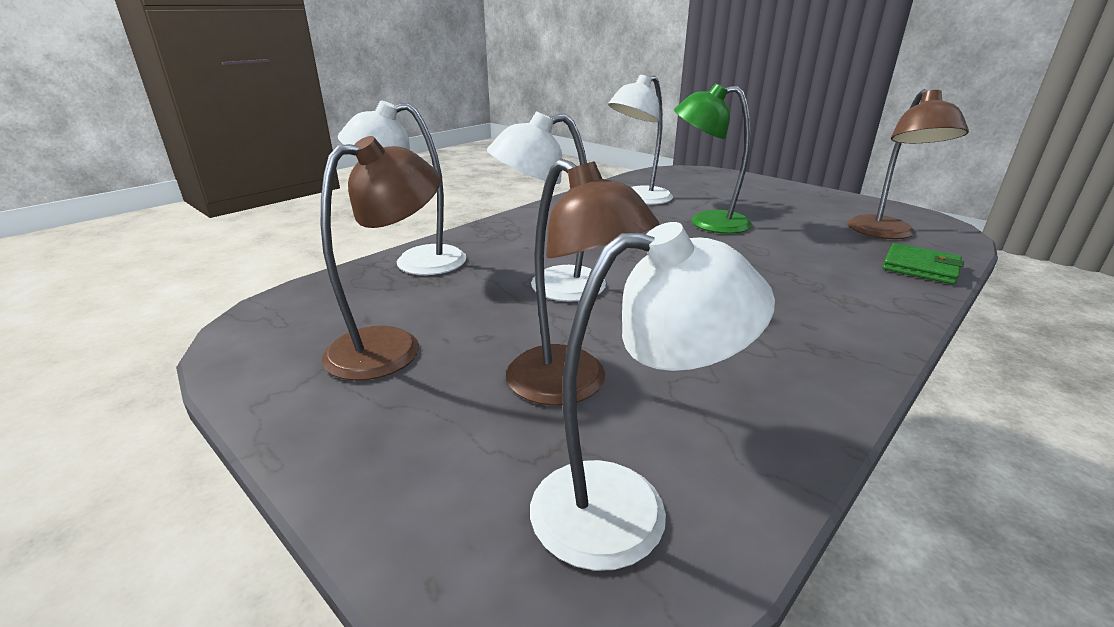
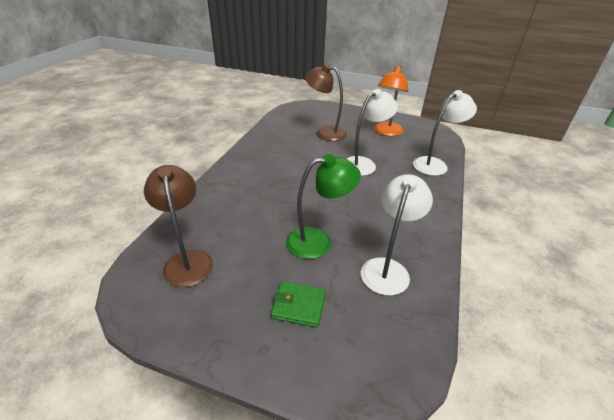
camera: 155 degrees right, 10 degrees up
(391, 346) = (386, 132): brown lamp -> orange lamp
(627, 508) = (297, 116): white lamp -> none
(920, 267) = (186, 219): green wallet -> green wallet (298, 306)

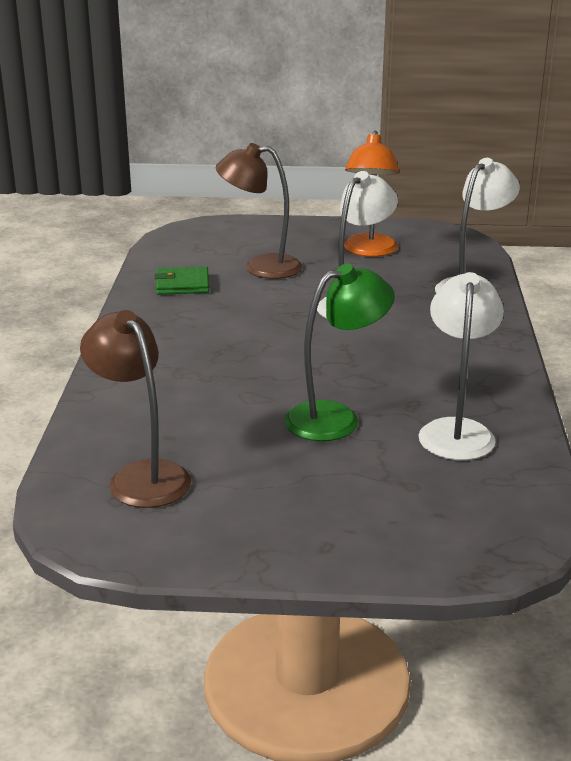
camera: 15 degrees left, 10 degrees down
(298, 306) = (349, 494): green wallet -> green wallet (182, 284)

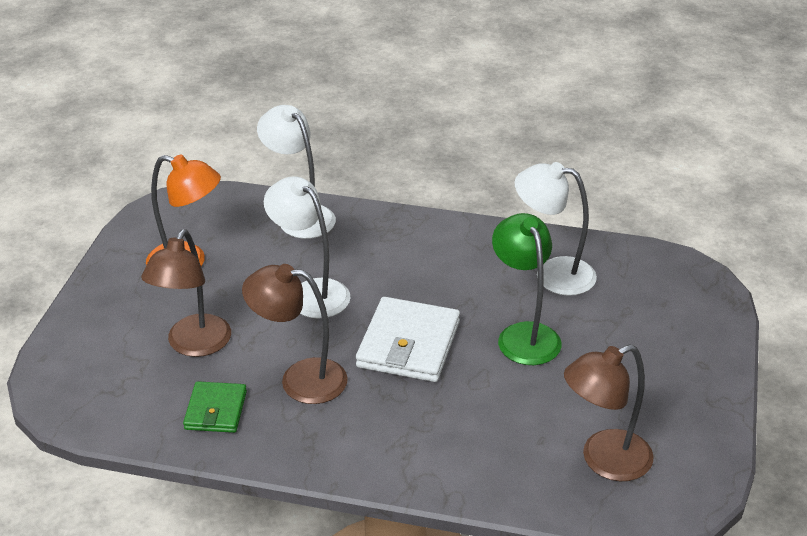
camera: 80 degrees left, 10 degrees up
(229, 312) = (300, 379): none -> brown lamp
(295, 356) = (408, 344): none -> white wallet

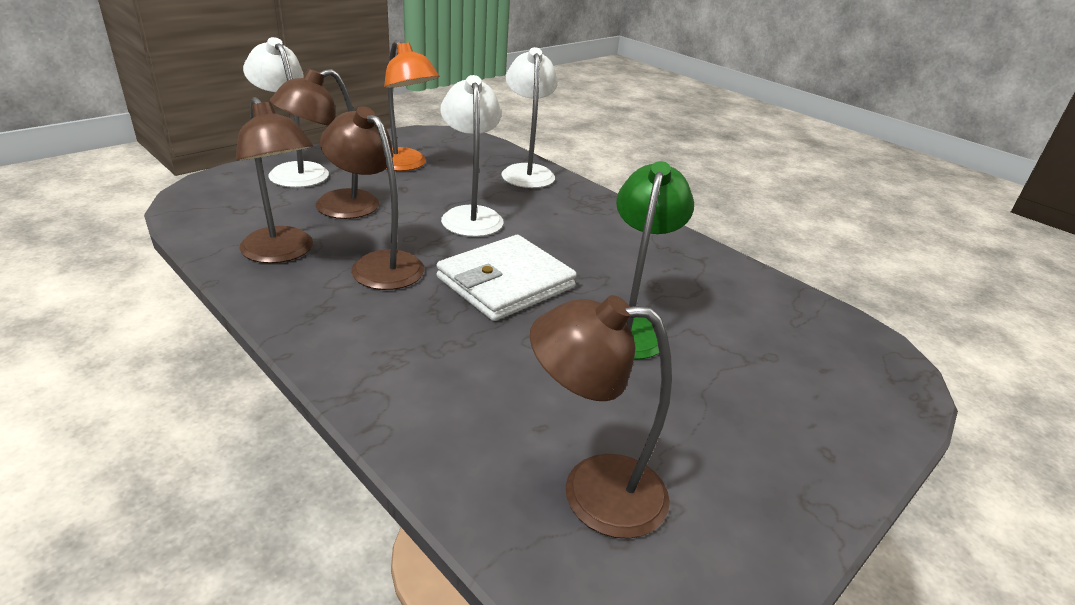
camera: 30 degrees right, 5 degrees down
(216, 410) = (283, 253): green wallet -> brown lamp
(553, 274) = (714, 292): white lamp -> white lamp (294, 171)

